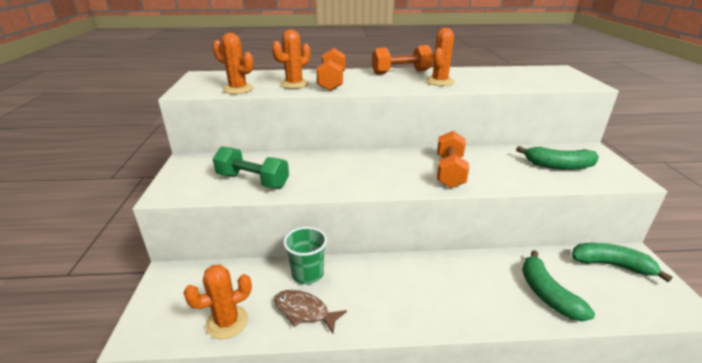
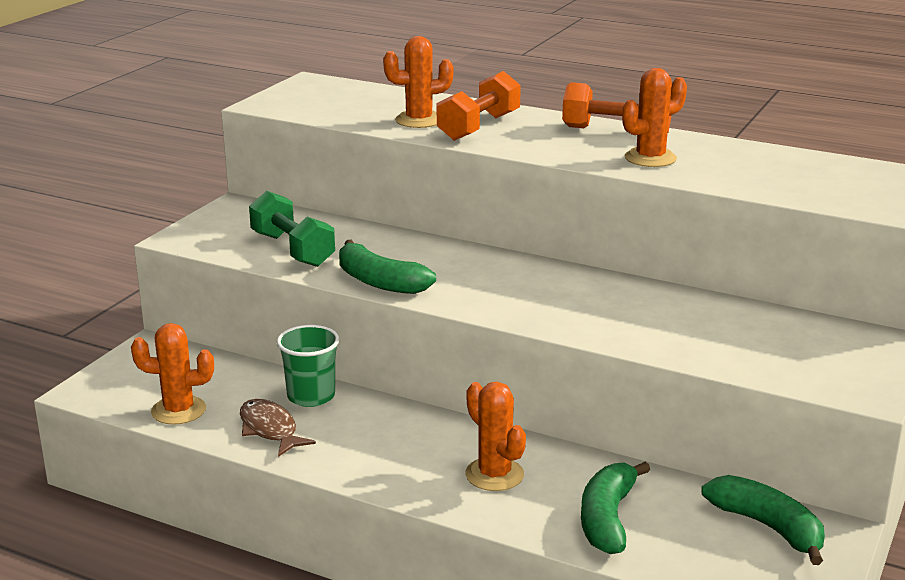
camera: 30 degrees right, 5 degrees down
(238, 89) = (333, 114): orange cactus -> orange cactus (494, 475)
(449, 171) = (577, 306): orange dumbbell -> none
(558, 166) = (773, 345): green banana -> green banana (379, 282)

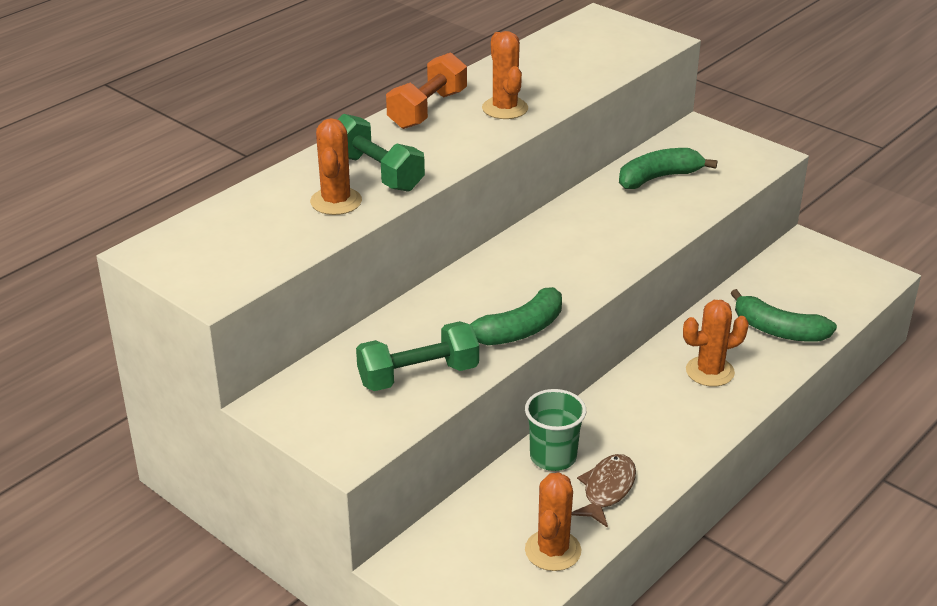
camera: 75 degrees left, 10 degrees up
(270, 429) = (607, 490): brown fish -> brown fish turned 135 degrees clockwise
(479, 127) = (376, 172): orange dumbbell -> green dumbbell
(768, 527) = (797, 267): green banana -> green banana (658, 178)

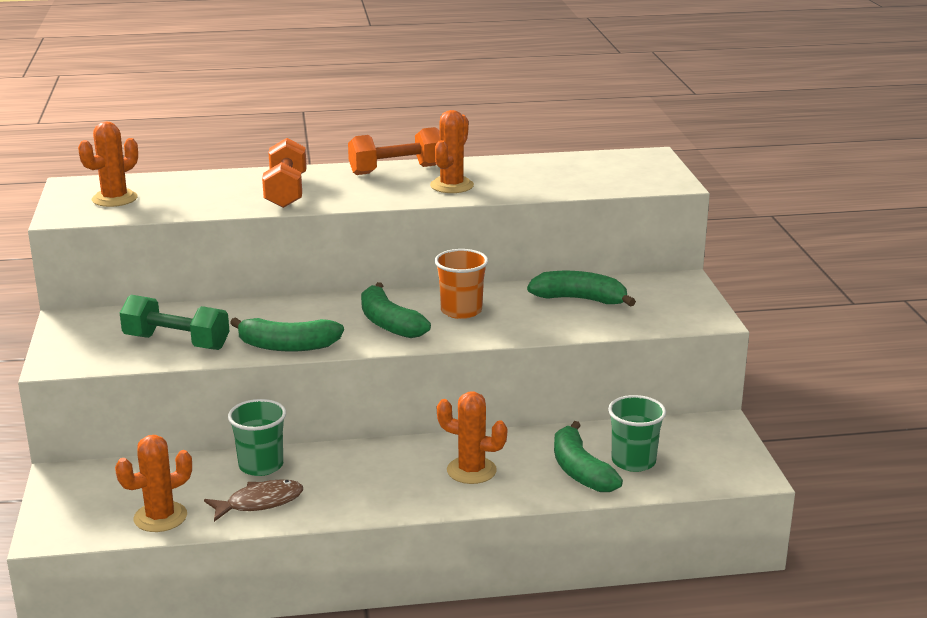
camera: 40 degrees right, 10 degrees down
(336, 201) = (228, 197): orange cactus -> orange cactus (114, 199)
(376, 172) = (286, 191): green dumbbell -> orange dumbbell
(559, 268) = (389, 323): none -> green banana
(592, 229) = (461, 311): none -> orange cup
(799, 304) = (633, 461): none -> green cup

